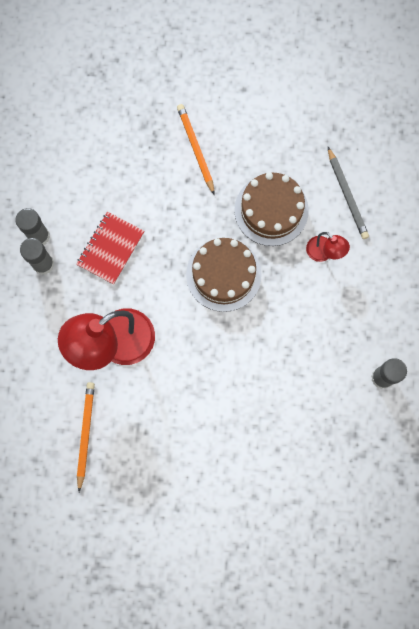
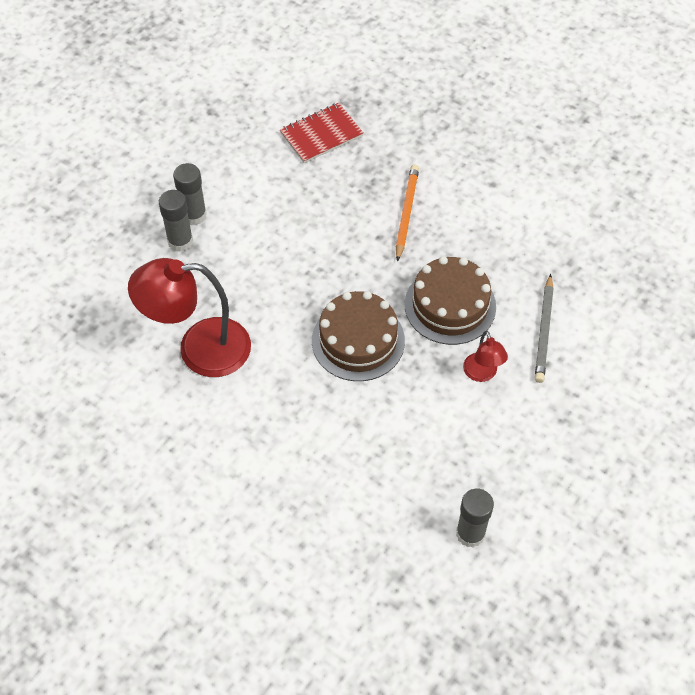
camera: 30 degrees right, 20 degrees down
(85, 434) = (108, 417): orange pencil -> none
(110, 249) = (257, 260): red notebook -> red notebook (321, 135)

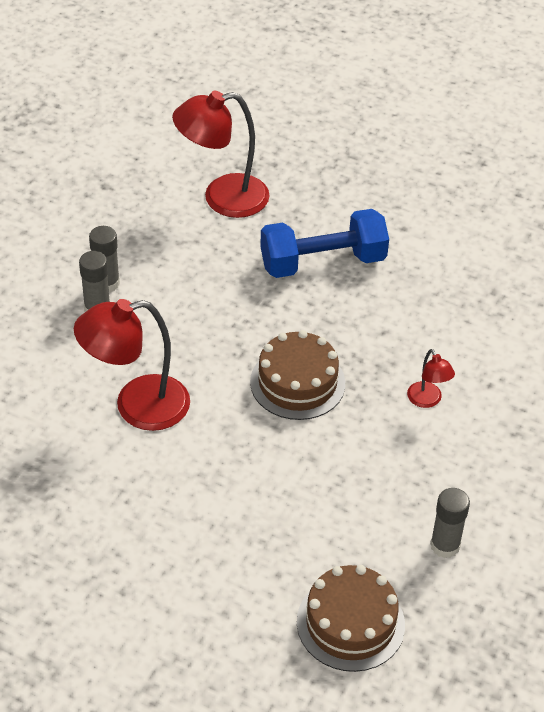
camera: 10 degrees left, 10 degrees down
(321, 135) = (222, 198): red notebook -> red lamp
(406, 213) = (322, 262): orange pencil -> blue dumbbell
(450, 305) = (383, 342): brown cake -> brown cake (350, 623)
(544, 331) = (480, 356): grey pencil -> none

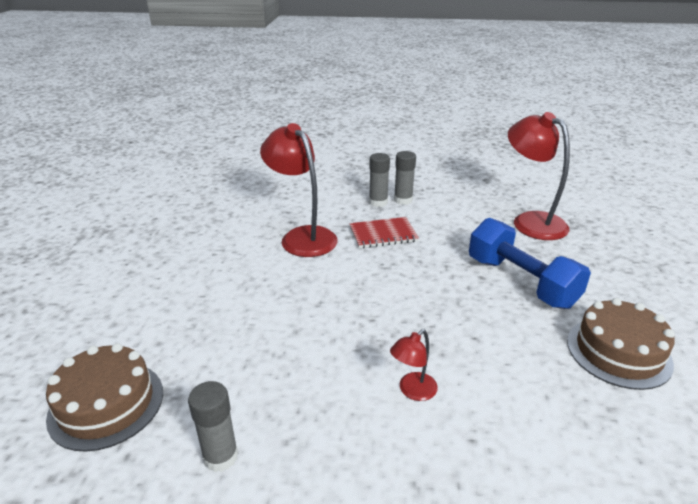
camera: 70 degrees right, 15 degrees down
(176, 331) = (383, 234): none -> red notebook
(297, 382) = (375, 301): brown cake -> brown cake (618, 352)

